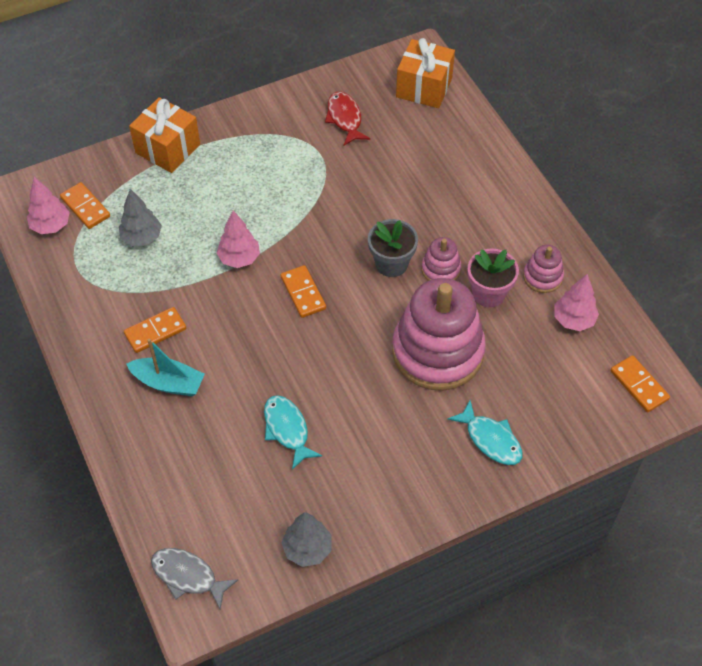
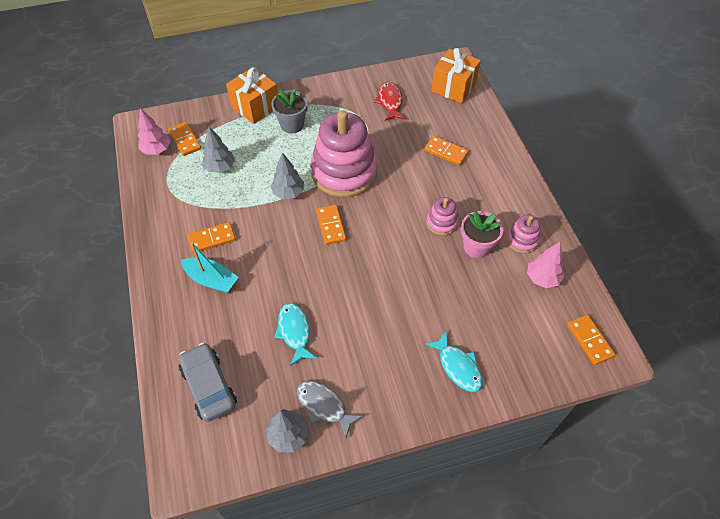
camera: 10 degrees right, 0 degrees up
(188, 576) = (186, 442): grey fish -> grey fish (324, 406)
(198, 509) = (209, 386): none -> grey car
(239, 258) = (288, 193): pink tree -> grey tree
(391, 264) = (404, 213): grey flower pot -> grey flower pot (292, 125)
(430, 177) = (446, 152): none -> orange domino
(437, 351) = (427, 287): pink stacking toy -> pink stacking toy (344, 172)

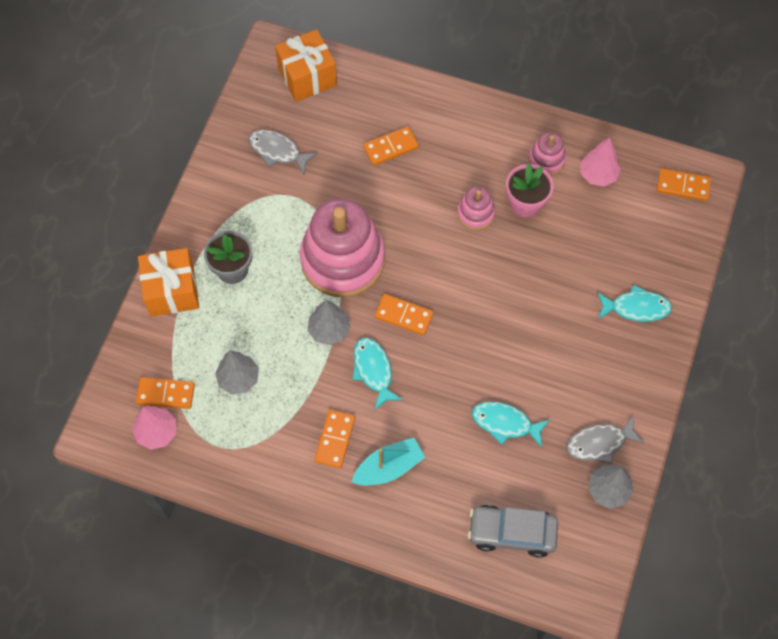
camera: 55 degrees left, 10 degrees up
(277, 231) = (373, 370): none -> turquoise fish
(390, 102) = (277, 151): red fish -> grey fish

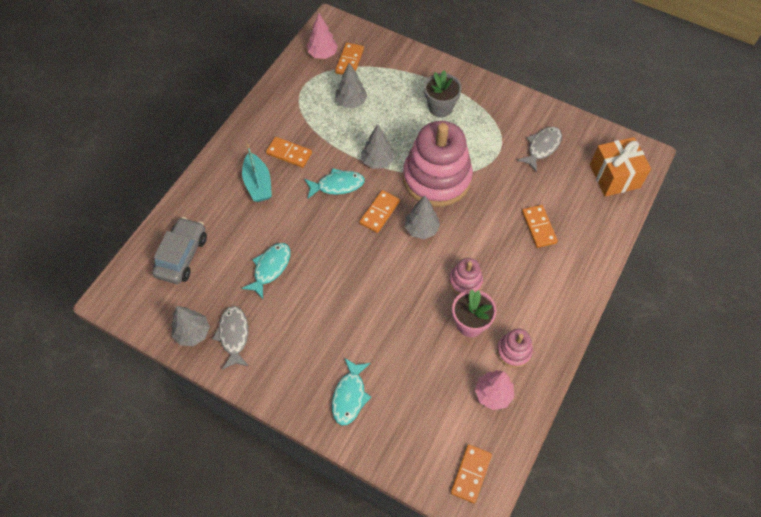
camera: 100 degrees right, 5 degrees down
(172, 291) = (429, 71): orange gift -> none
(417, 267) = (421, 229): none -> grey tree

